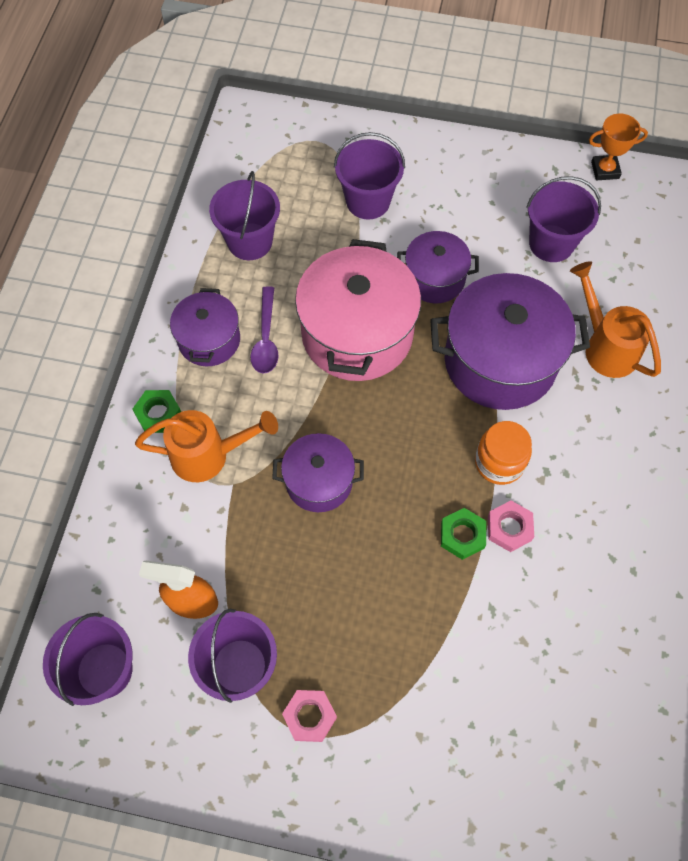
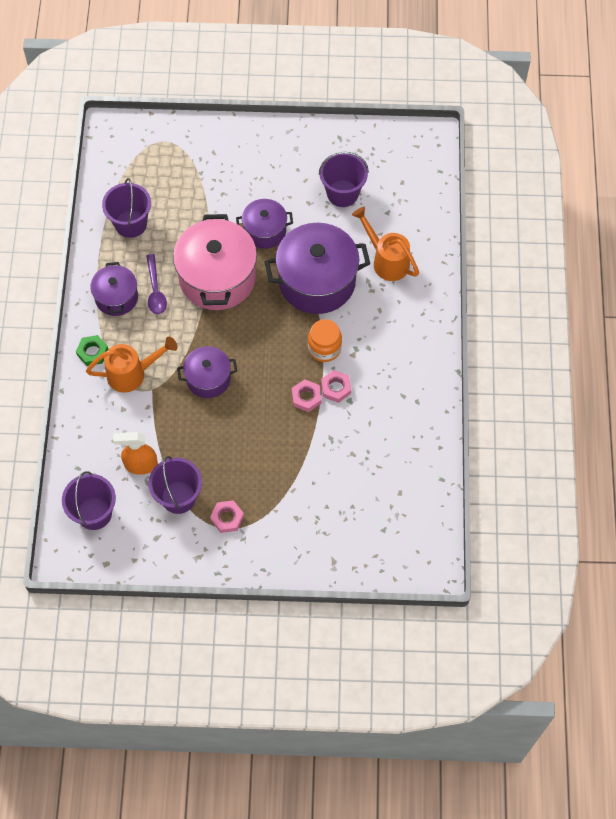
camera: 10 degrees left, 0 degrees up
(368, 201) = (209, 182): purple bucket -> none
(462, 535) = (306, 397): green nut -> pink nut
(605, 170) = (375, 133): orange trophy -> none

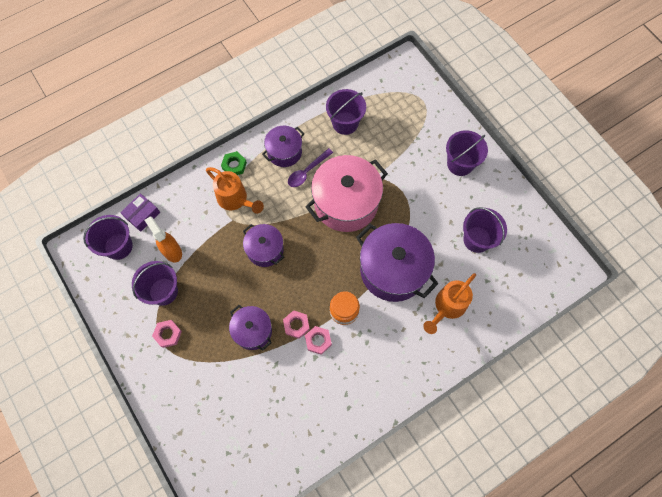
camera: 55 degrees right, 5 degrees up
(77, 471) = (142, 215): none -> purple box
(257, 155) = (460, 164): none -> purple bucket
(265, 231) = (405, 209): purple pot -> purple pot (252, 331)
(386, 260) = (447, 307): orange watering can -> orange watering can turned 150 degrees counterclockwise

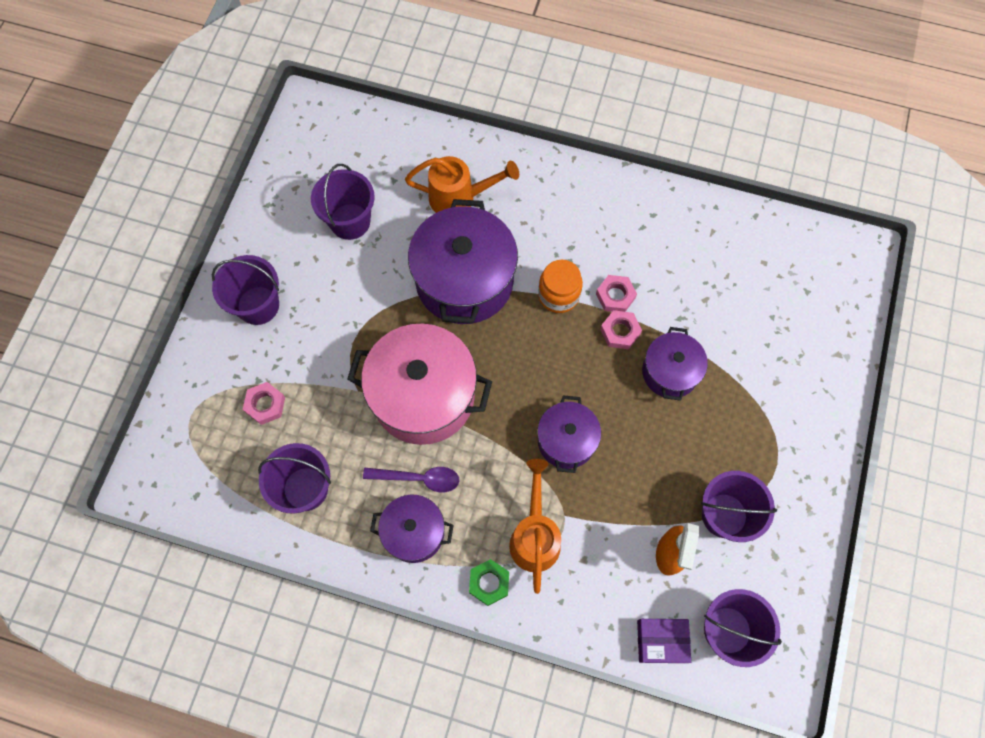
camera: 130 degrees left, 0 degrees up
(168, 334) = (763, 462): pink nut -> pink nut (265, 405)

